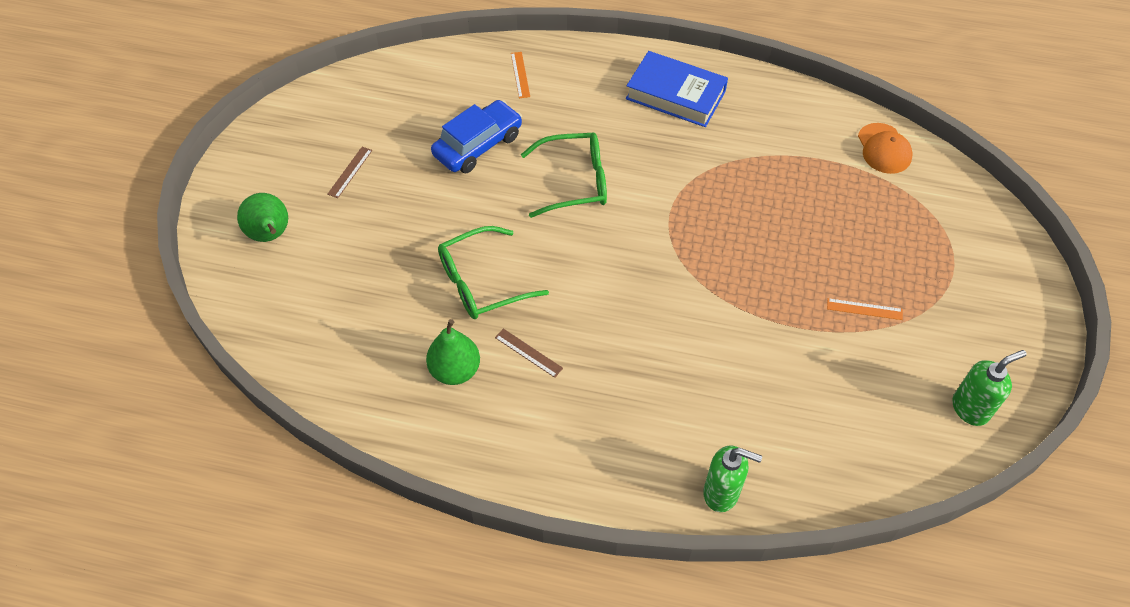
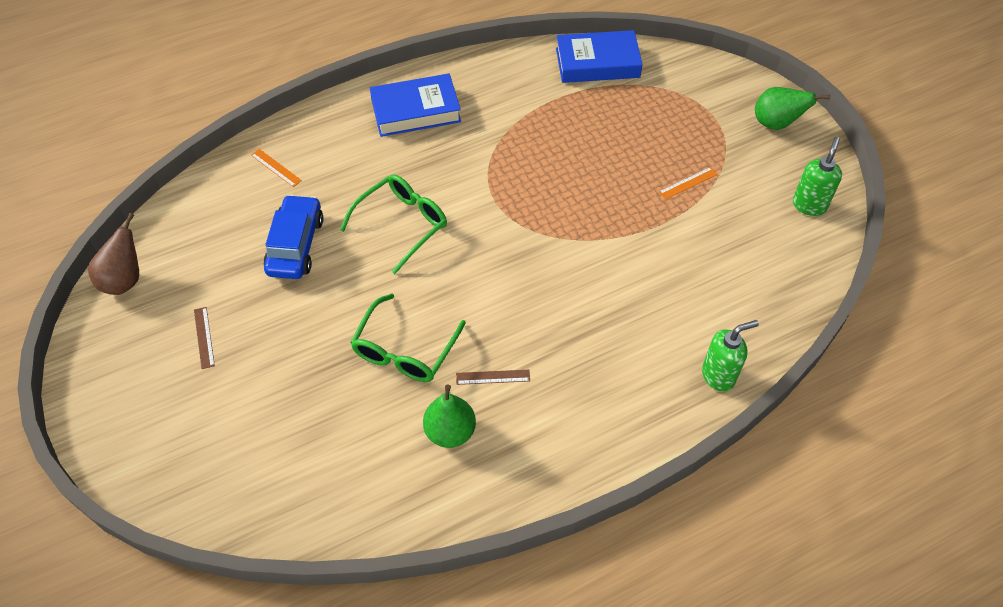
camera: 40 degrees left, 0 degrees up
(270, 235) = (183, 437): green pear -> green pear (776, 123)
(337, 93) = (125, 280): none -> brown pear
(884, 149) = (597, 63): orange cap -> blue book

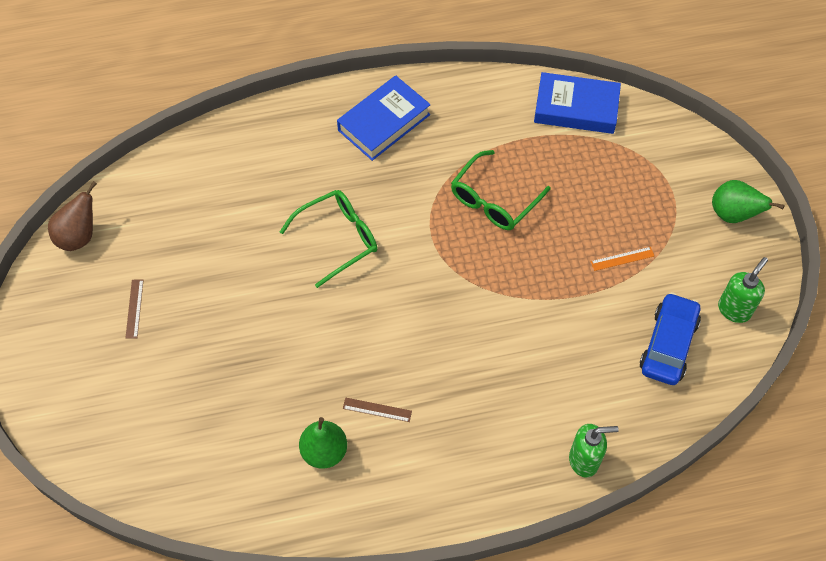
camera: 15 degrees right, 5 degrees up
(276, 168) = (238, 154): orange ruler -> none
(295, 245) = (236, 237): blue car -> blue car (668, 345)
(405, 350) = (306, 364): green glasses -> green glasses (494, 200)
(416, 111) = (384, 122): blue book -> blue book turned 45 degrees counterclockwise

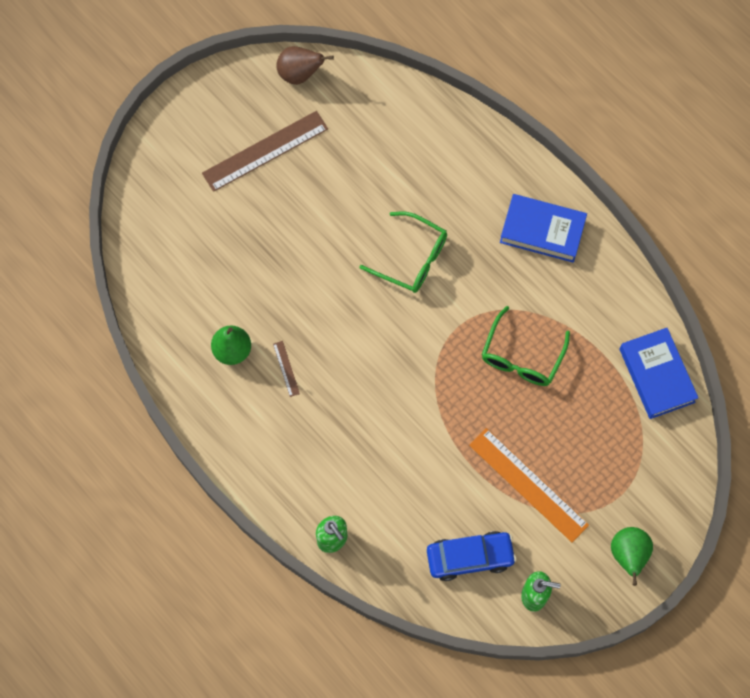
camera: 60 degrees right, 10 degrees up
(134, 308) = (265, 151): brown ruler -> brown ruler, size x2.36
(494, 200) = (522, 356): green glasses -> green glasses turned 75 degrees counterclockwise
(622, 259) = (528, 484): orange ruler -> orange ruler, size x2.36

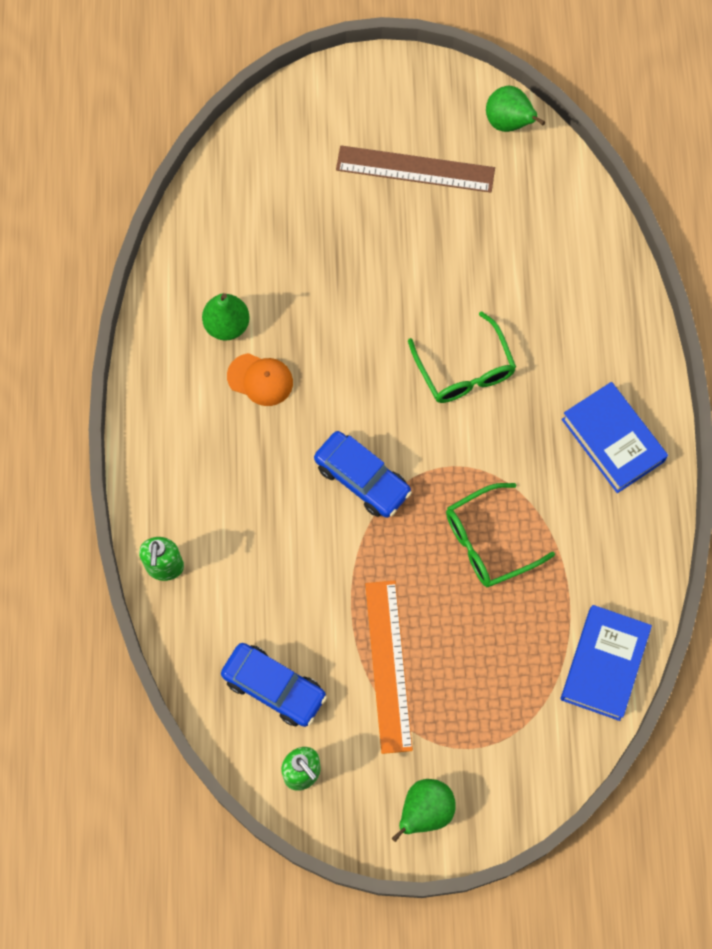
camera: 40 degrees right, 0 degrees up
(286, 368) = (260, 379): brown ruler -> orange cap
(300, 74) = (509, 123): brown pear -> green pear
(408, 380) = (362, 479): none -> blue car

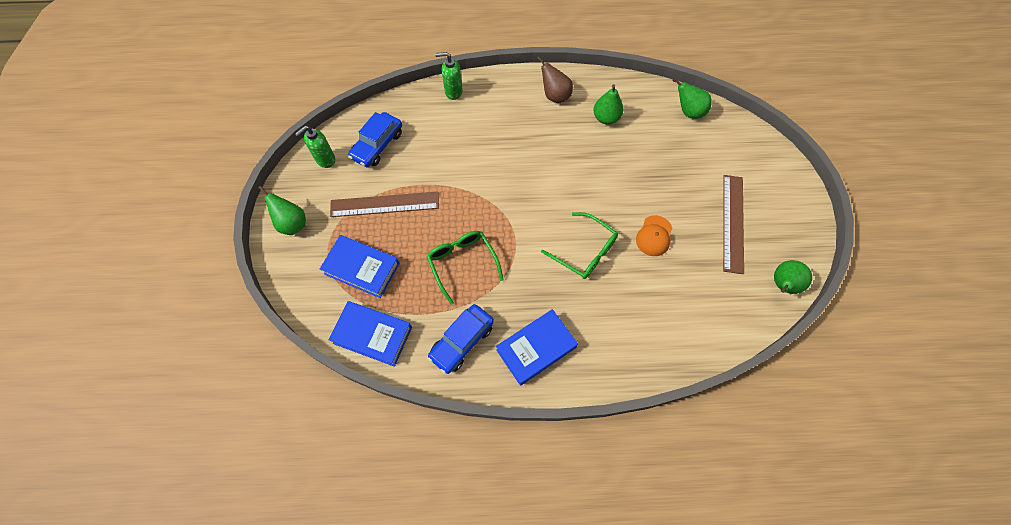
camera: 90 degrees right, 5 degrees down
(179, 401) = (555, 95): none -> brown pear
(217, 203) = (688, 111): none -> green pear
(260, 379) = (571, 135): orange cap -> orange cap (654, 236)
(362, 479) = (506, 190): blue car -> blue car (462, 341)
(388, 666) = (384, 204): orange ruler -> brown ruler
(464, 370) = (585, 251): green glasses -> green glasses turned 120 degrees counterclockwise
(500, 691) = (362, 268): none -> blue book

